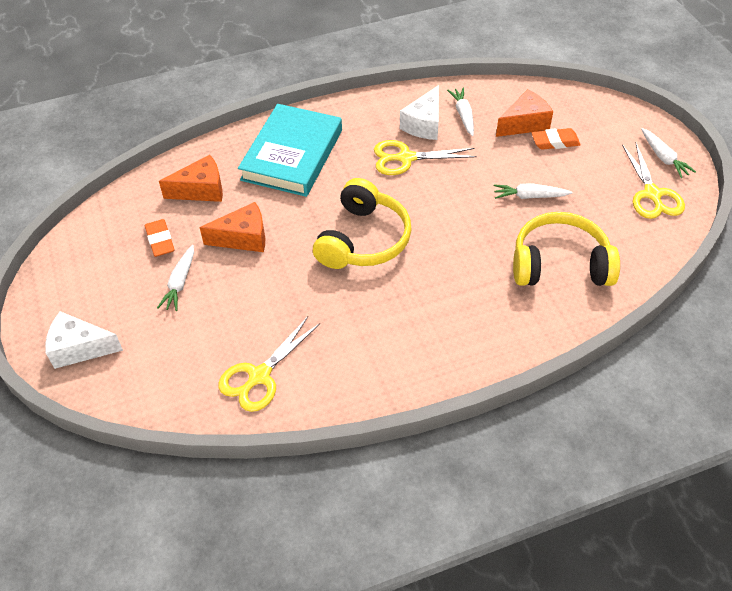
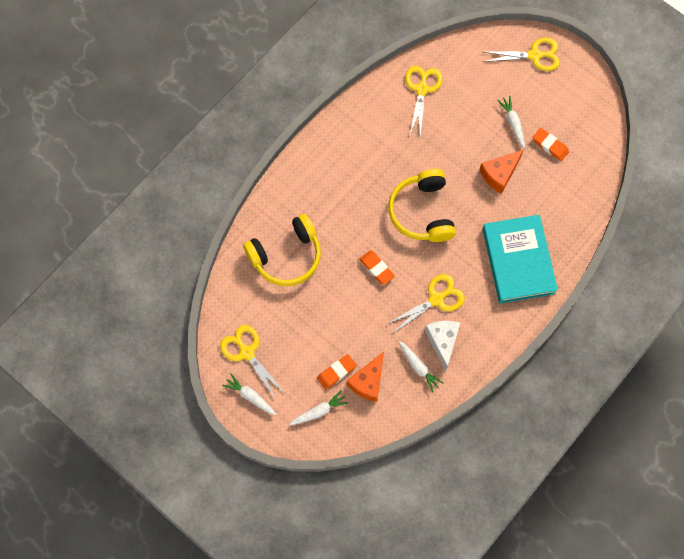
camera: 150 degrees right, 20 degrees up
(80, 348) = (534, 55): white cheese -> yellow scissors
(201, 190) = (556, 198): orange cheese -> none
(455, 209) = (376, 268): none -> orange eraser
(529, 196) = (331, 306): white carrot -> white carrot (319, 411)

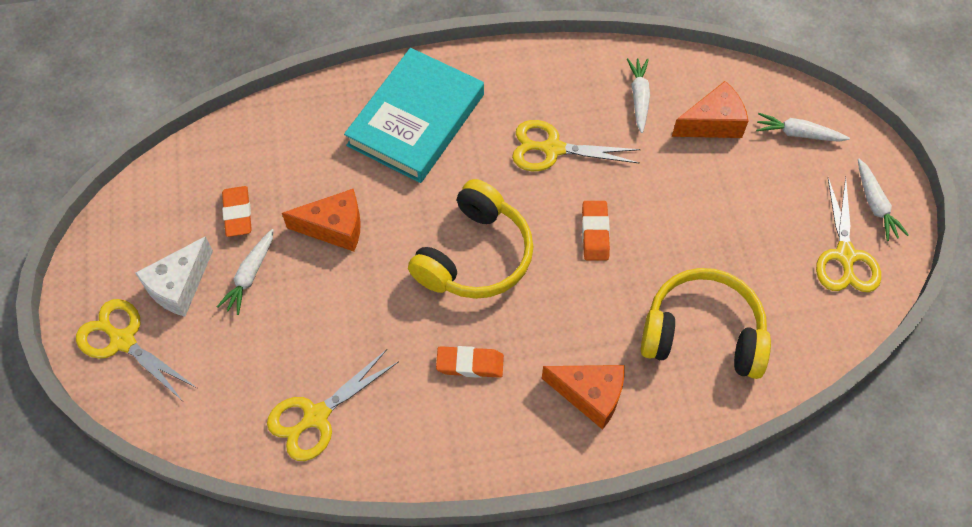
camera: 140 degrees left, 10 degrees down
(314, 187) = (590, 395): none -> orange cheese
(336, 372) = (744, 157): orange eraser -> orange eraser (470, 364)
(442, 341) = (587, 103): white cheese -> white cheese (179, 286)

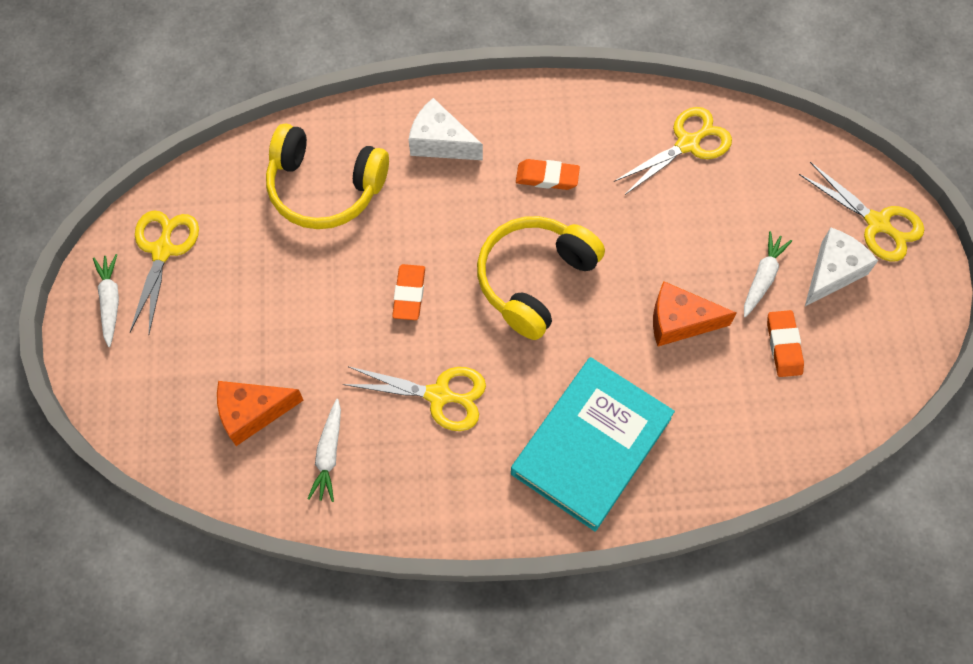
camera: 175 degrees left, 5 degrees up
(590, 395) = (440, 142): orange cheese -> white cheese
(798, 134) = (161, 391): white carrot -> none

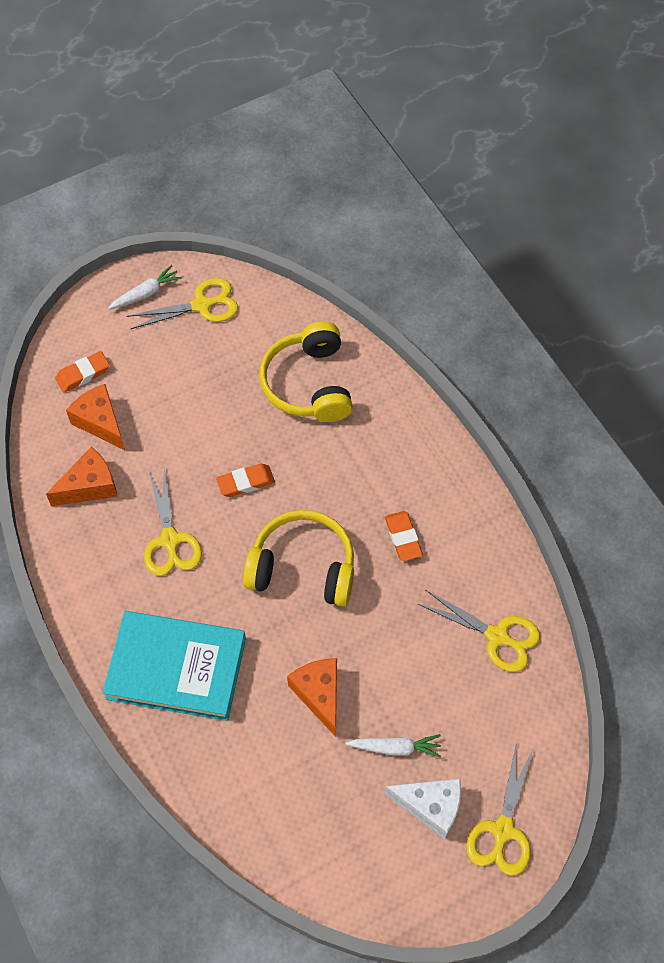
camera: 65 degrees right, 5 degrees down
(328, 454) = (89, 486): white carrot -> orange cheese
(440, 142) = (393, 445): white cheese -> none
(783, 345) = (337, 789): orange eraser -> orange eraser (83, 374)

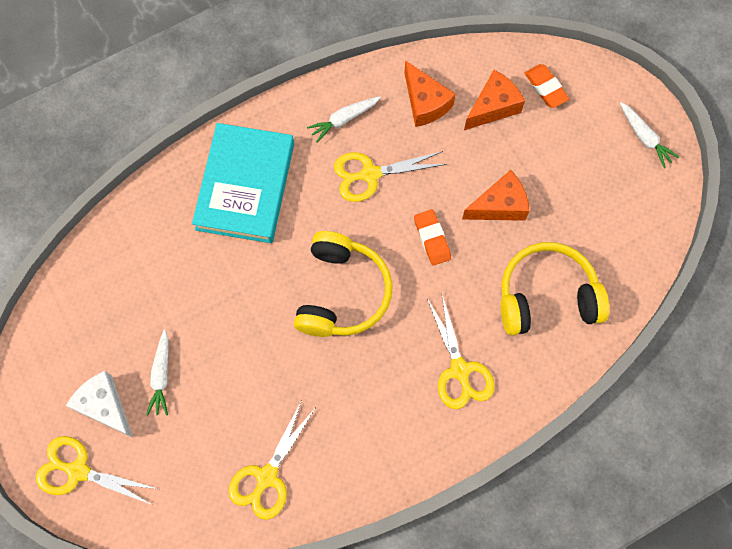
camera: 90 degrees right, 10 degrees up
(102, 567) = (344, 119): none -> white carrot
(201, 305) = (635, 190): yellow scissors -> yellow scissors (460, 370)
(319, 694) = (215, 308): orange cheese -> orange cheese (499, 206)
(403, 538) = (373, 388): orange eraser -> none
(431, 807) = (105, 406): white cheese -> white cheese turned 120 degrees clockwise

